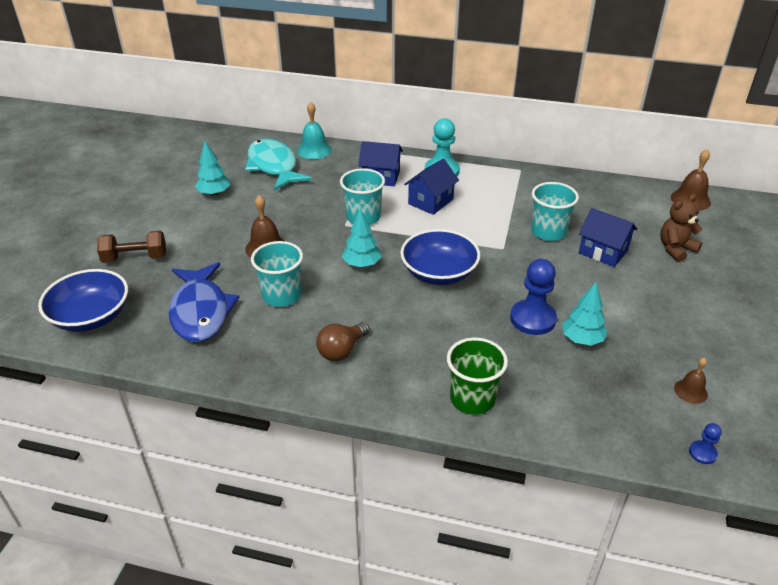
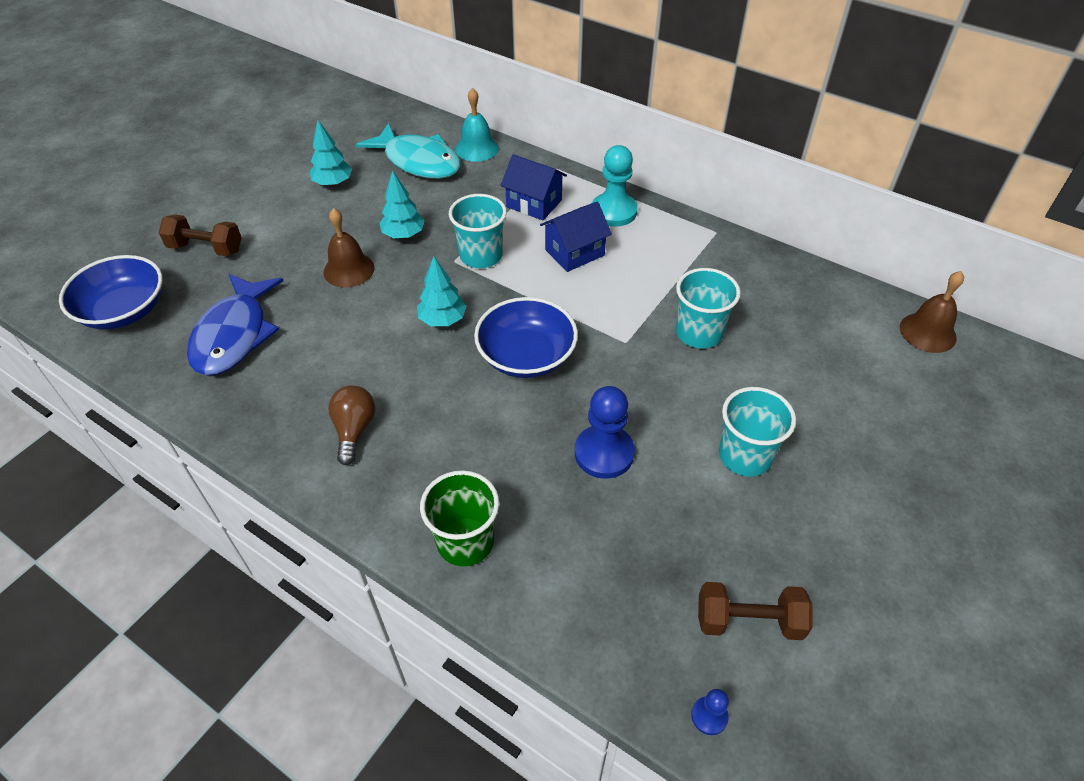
camera: 20 degrees right, 10 degrees up
(274, 166) = (418, 161): turquoise fish -> turquoise fish turned 135 degrees clockwise
(281, 295) = (330, 338): turquoise cup -> turquoise cup (745, 456)
(341, 350) = (354, 430): brown light bulb -> brown light bulb turned 120 degrees clockwise
(581, 339) = (649, 501): turquoise tree -> turquoise tree (403, 235)
(603, 251) = (754, 380): blue house -> none
(675, 249) = (859, 403): brown teddy bear -> none
(690, 391) = (749, 621): brown bell -> brown dumbbell

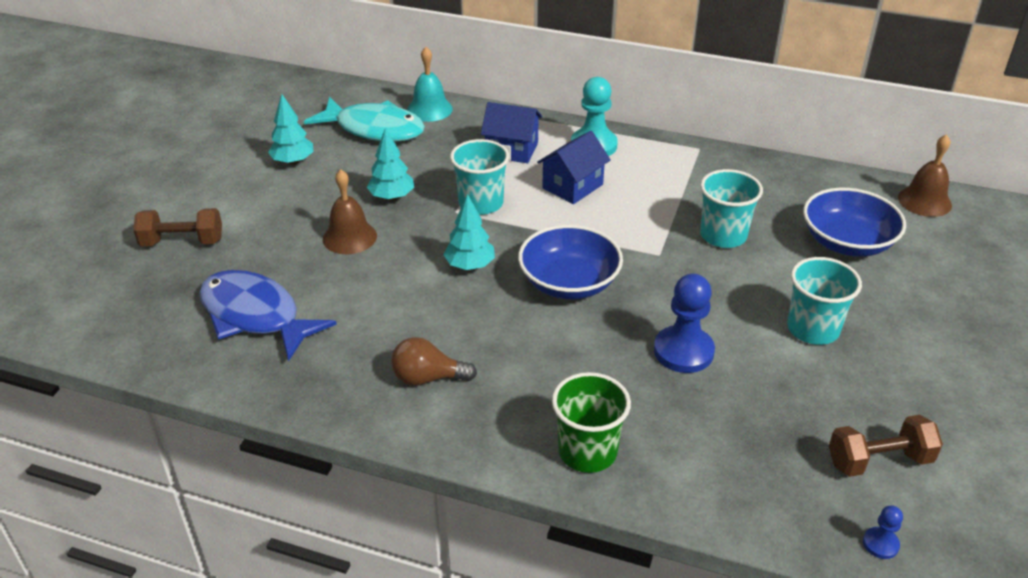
camera: 15 degrees left, 10 degrees down
(124, 310) = (118, 314): blue bowl -> blue bowl (847, 242)
(234, 335) = (255, 316): blue fish -> blue fish turned 135 degrees clockwise
(354, 430) = (427, 378): brown light bulb -> brown light bulb turned 75 degrees counterclockwise

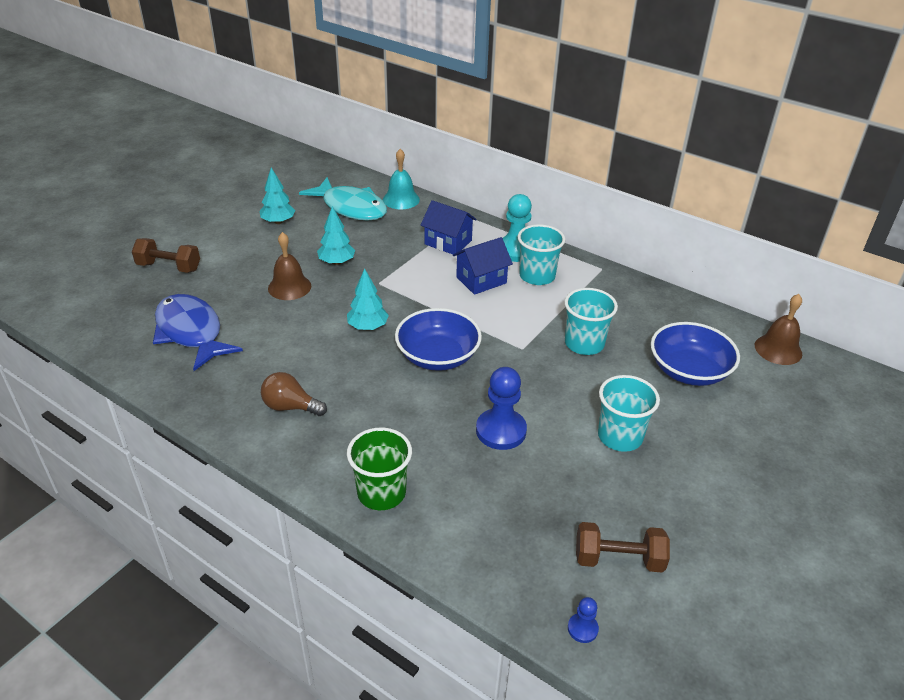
camera: 15 degrees right, 0 degrees up
(481, 203) = (402, 280): turquoise cup -> turquoise cup (537, 276)

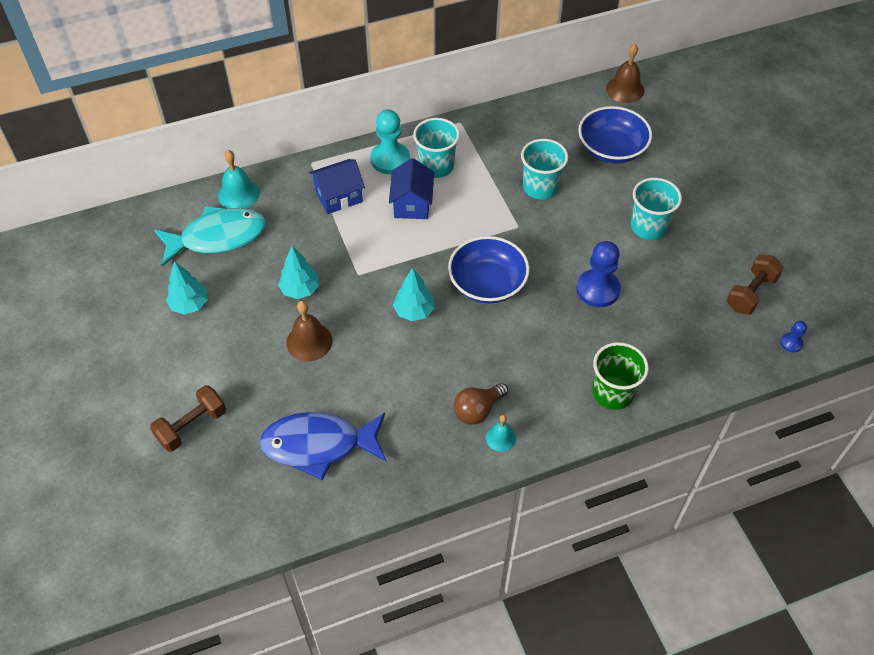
camera: 55 degrees left, 15 degrees up
(270, 434) = (501, 438): none -> turquoise bell

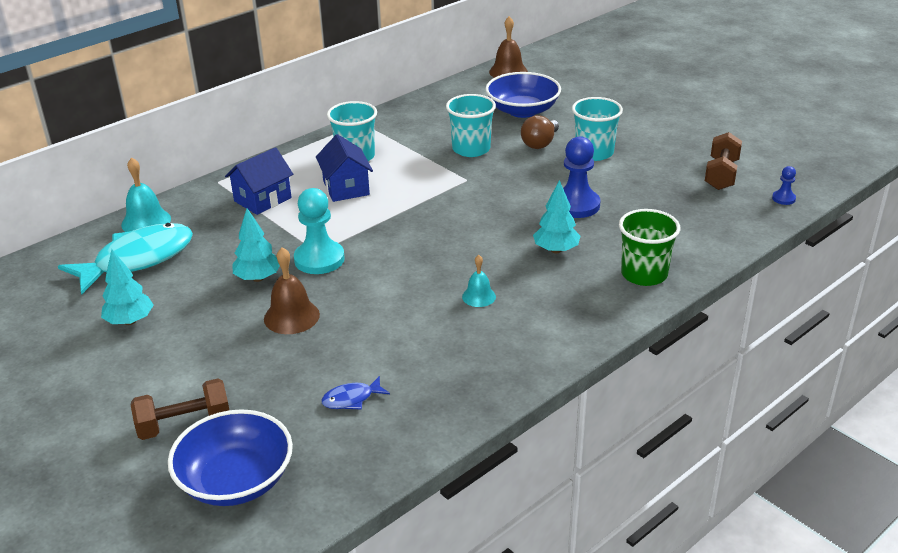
camera: 20 degrees left, 20 degrees down
(192, 426) = (184, 425): brown dumbbell -> brown dumbbell turned 45 degrees clockwise
(319, 445) = (351, 399): blue fish -> blue fish, size x0.43
(390, 159) = (303, 162): turquoise pawn -> turquoise pawn (319, 259)
(414, 311) = (396, 264): turquoise tree -> turquoise tree (556, 250)
(477, 410) = (514, 323): brown light bulb -> brown light bulb (540, 143)
(487, 283) = (462, 226): blue bowl -> blue bowl (236, 480)
(501, 438) = (553, 338): turquoise bell -> turquoise bell (479, 296)

